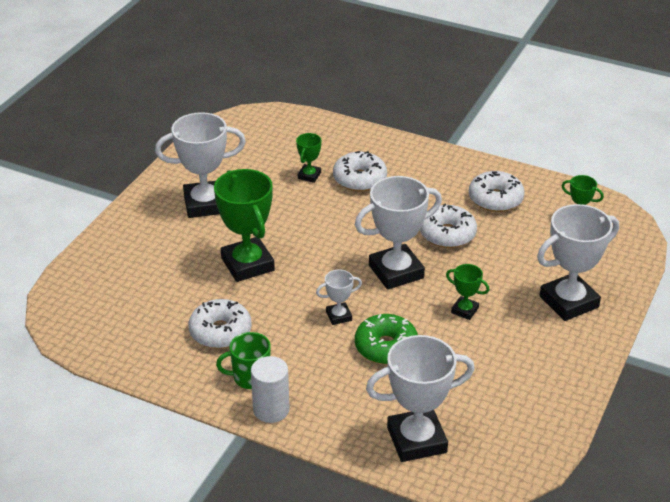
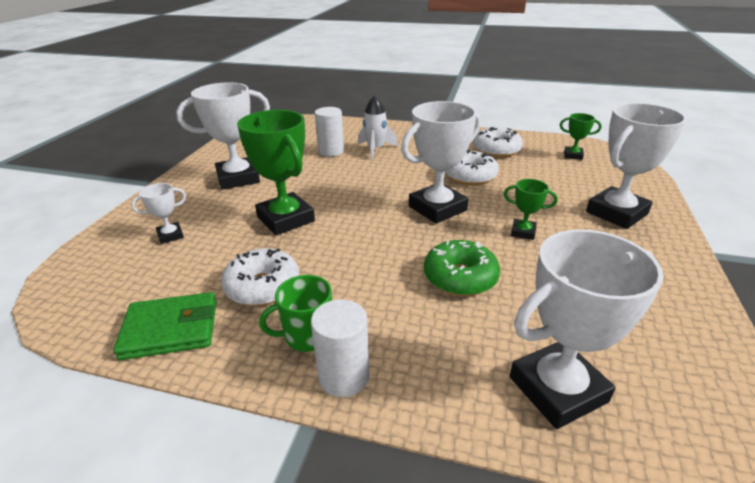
camera: 10 degrees left, 5 degrees down
(149, 357) = (171, 329): none -> green wallet
(309, 175) = (331, 151): green trophy -> white cylinder
(339, 316) = (395, 253): white trophy -> white trophy (170, 235)
(359, 179) = (375, 149): white donut -> white rocket

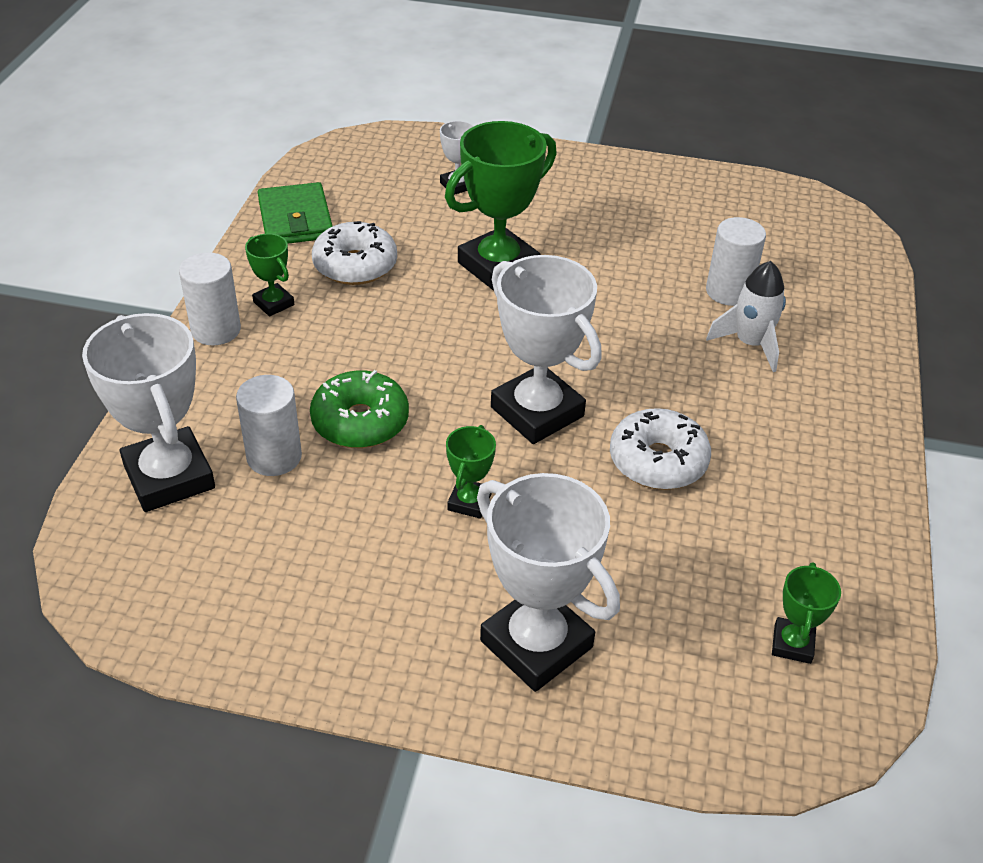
camera: 85 degrees right, 10 degrees up
(238, 178) = (610, 210): white trophy -> none
(307, 336) = (273, 303): green mug -> green trophy
(496, 150) = (789, 515): white donut -> none
(510, 321) = (274, 457): none -> white cylinder

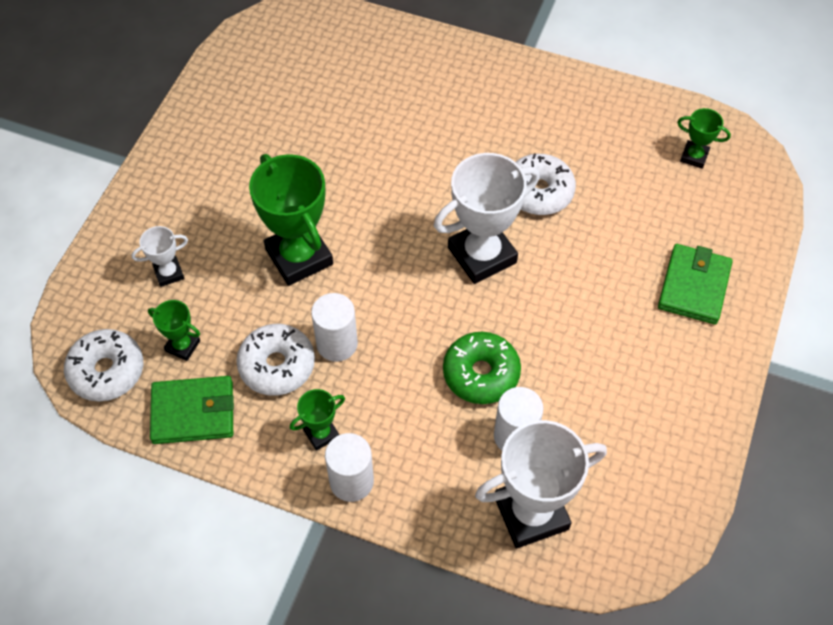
camera: 80 degrees left, 15 degrees up
(338, 165) = (107, 371): none -> white donut
(469, 502) = (570, 309): green trophy -> green trophy (182, 346)
(536, 644) = (694, 286): white trophy -> green wallet
(728, 292) = (360, 110): white cylinder -> white cylinder (337, 344)
(750, 344) = (423, 112): white rocket -> none

